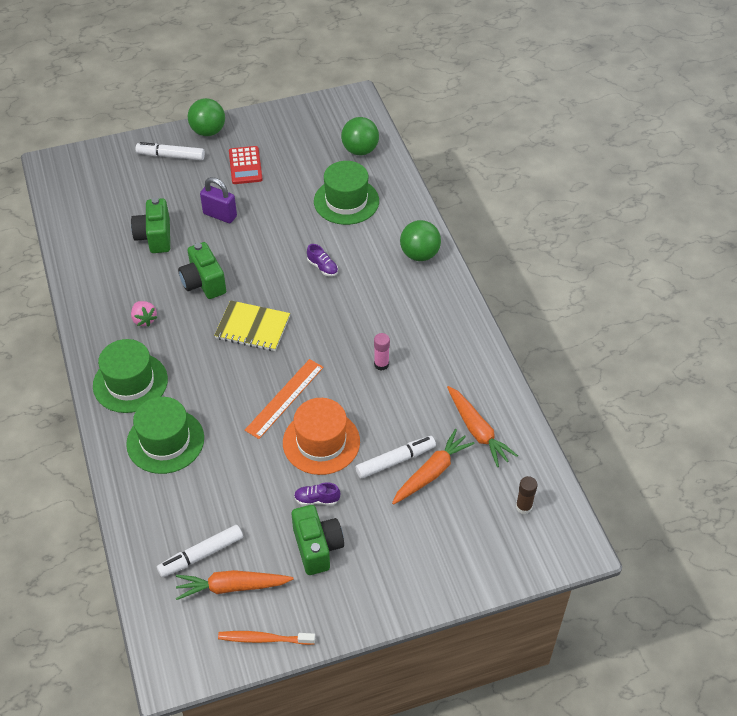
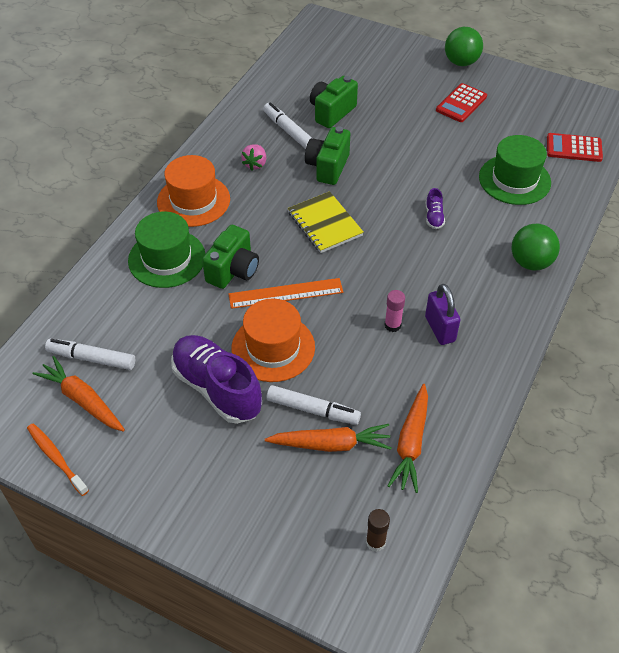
camera: 45 degrees right, 0 degrees up
(130, 382) = (193, 200): green hat -> orange hat
(171, 156) = (411, 63): white marker -> white marker (288, 131)
(220, 215) = (398, 127): purple padlock -> purple padlock (440, 329)
(316, 499) = (217, 388): purple shoe -> purple shoe, size x2.41
(317, 547) = (174, 425): green camera -> green camera (233, 270)
(360, 150) = (574, 148): green ball -> red calculator

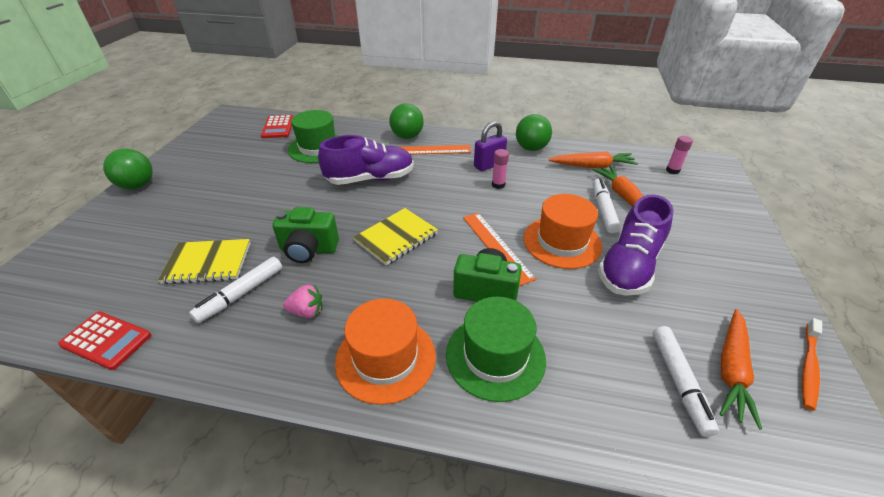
camera: 105 degrees left, 10 degrees down
(331, 112) = (208, 263): green camera -> yellow notebook
(375, 542) = (672, 170): brown glue stick -> pink glue stick
(434, 217) = (370, 179): purple shoe -> purple shoe, size x2.41
(461, 103) = (209, 180): red calculator -> red calculator (106, 340)
(474, 389) = (531, 148): none -> green ball
(490, 277) = (428, 150): none -> orange ruler

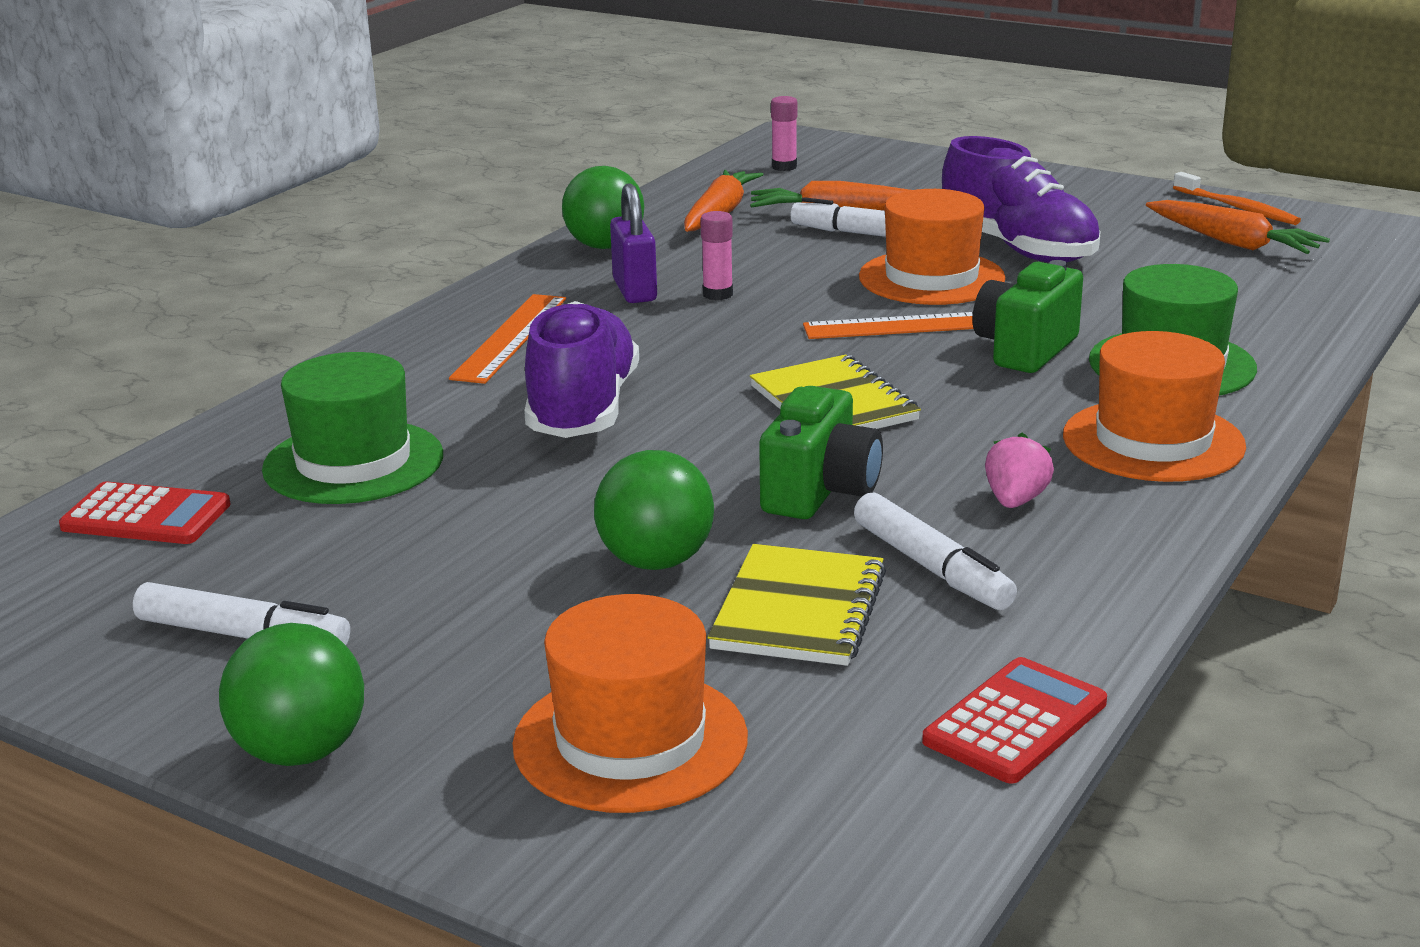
camera: 70 degrees left, 15 degrees down
(124, 243) = (630, 741): none -> orange hat
(407, 137) = (416, 352): green ball -> green ball (656, 562)
(679, 382) = (1245, 272): white marker -> white marker (243, 635)

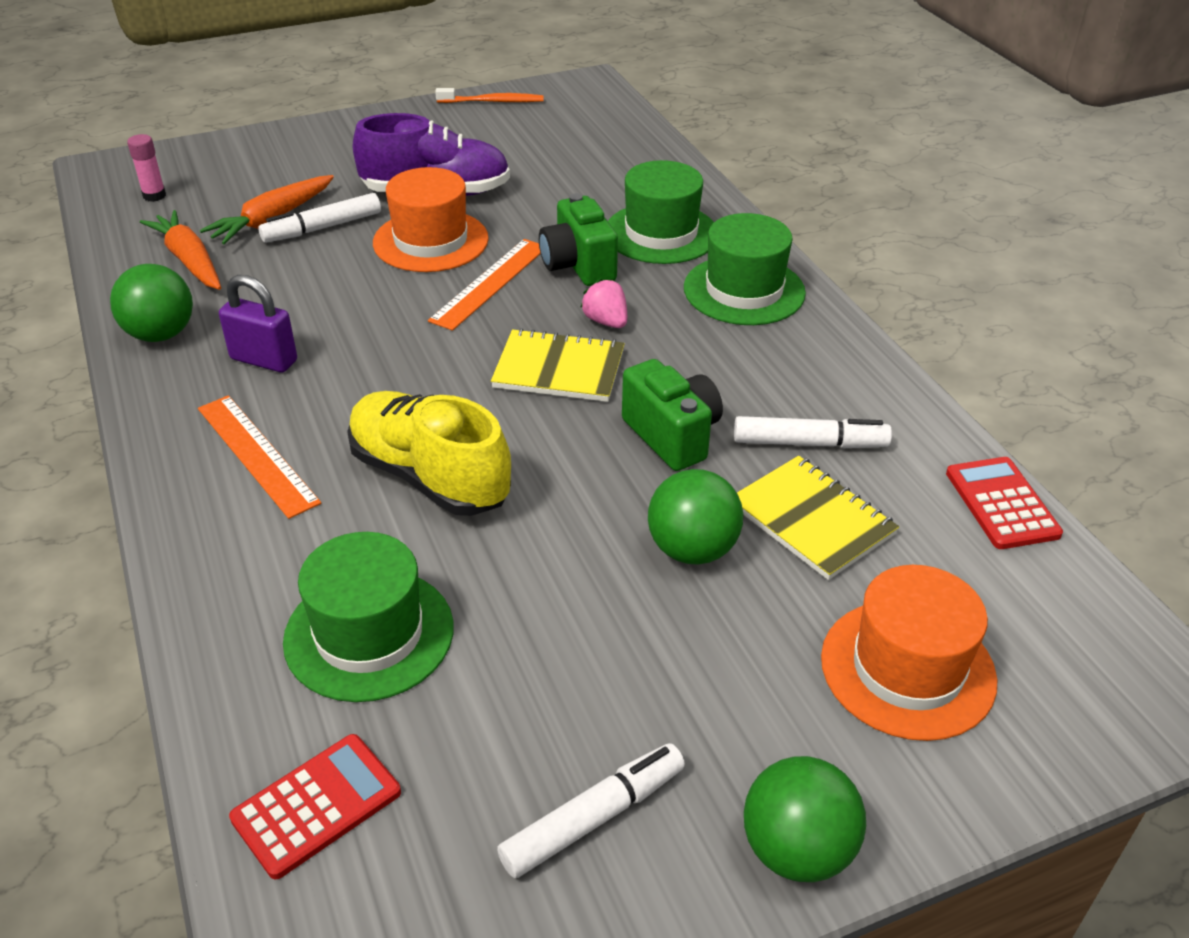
camera: 55 degrees left, 15 degrees up
(583, 410) = (429, 477): purple shoe -> yellow shoe
(717, 294) = (327, 329): pink glue stick -> none
(1015, 500) = (762, 372): pink strawberry -> pink strawberry (606, 321)
(1153, 441) = (744, 290): orange hat -> green hat
(1232, 242) = (535, 129): orange carrot -> none

